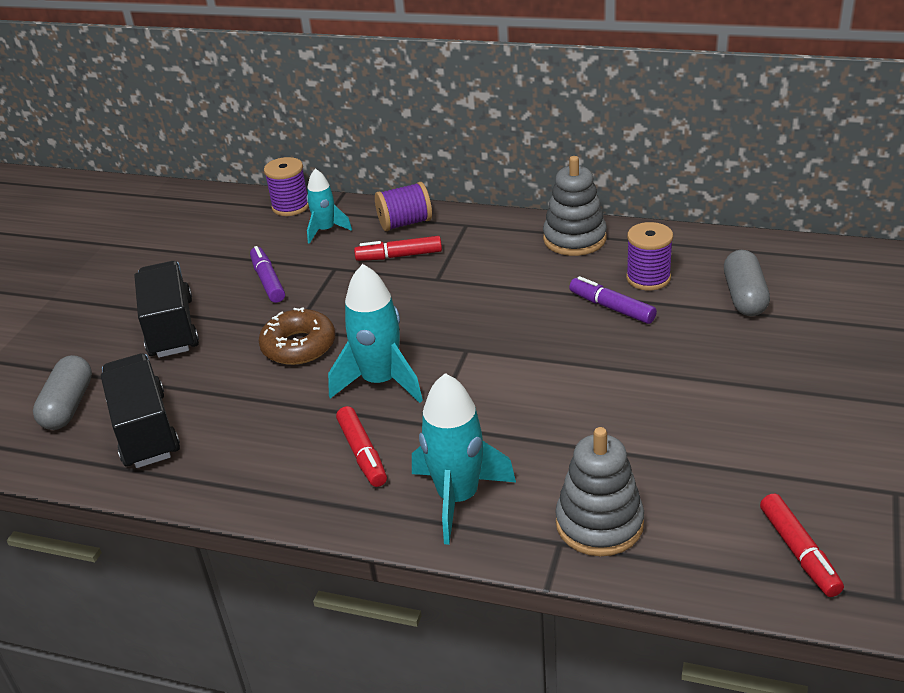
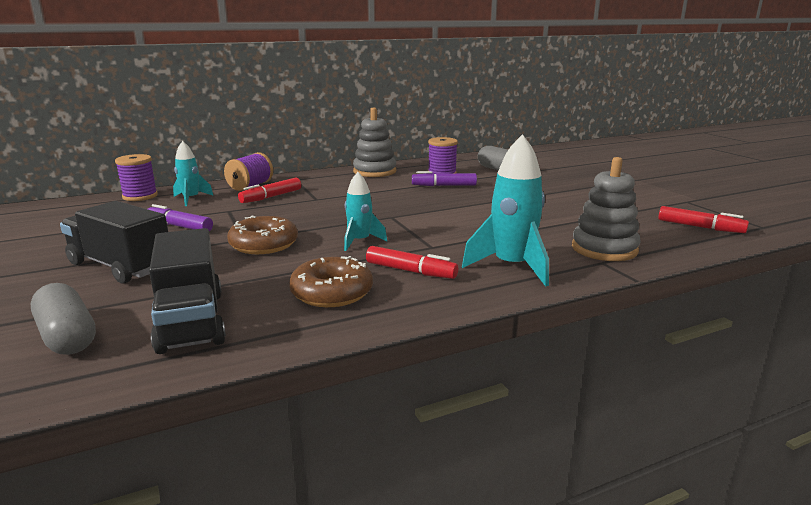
camera: 45 degrees left, 15 degrees down
(145, 430) = (191, 321): black truck -> black truck turned 135 degrees counterclockwise
(267, 448) = (332, 292): none -> brown donut
(380, 381) = (360, 241): turquoise rocket -> turquoise rocket, size x0.60

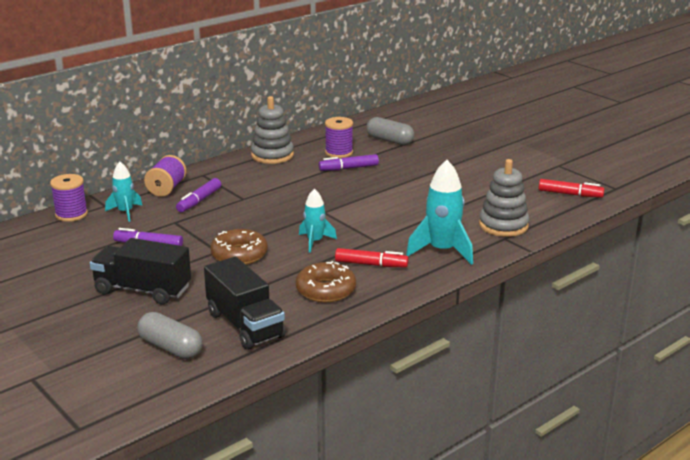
camera: 15 degrees left, 5 degrees up
(271, 197) = (199, 201): red marker -> purple marker

